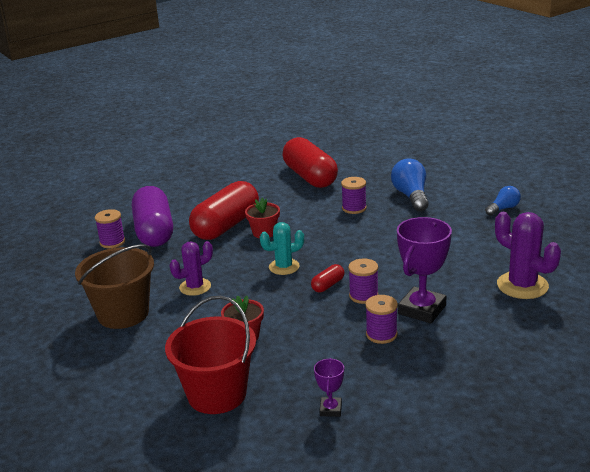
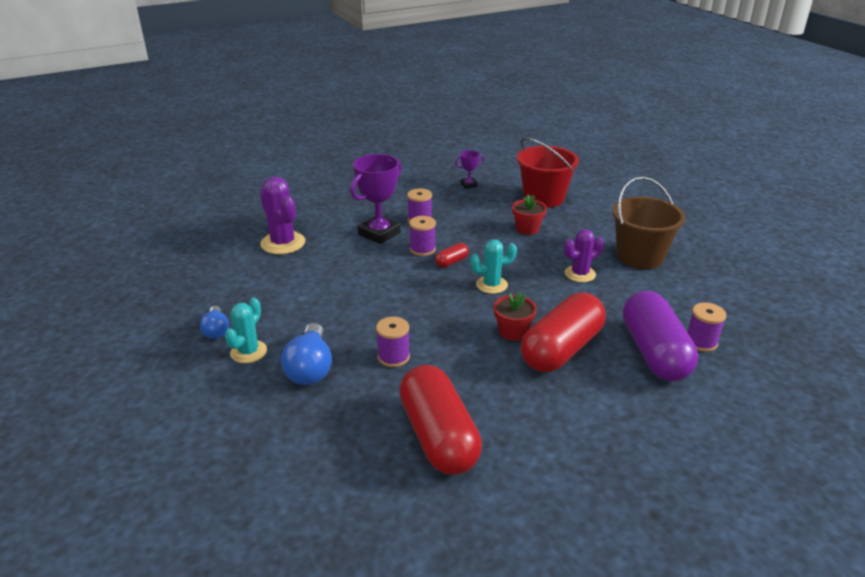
camera: 175 degrees left, 5 degrees up
(330, 409) = (469, 185): purple trophy -> purple trophy turned 60 degrees clockwise
(464, 199) = (248, 352): none -> turquoise cactus
(503, 208) = (216, 330): blue light bulb -> blue light bulb turned 75 degrees counterclockwise

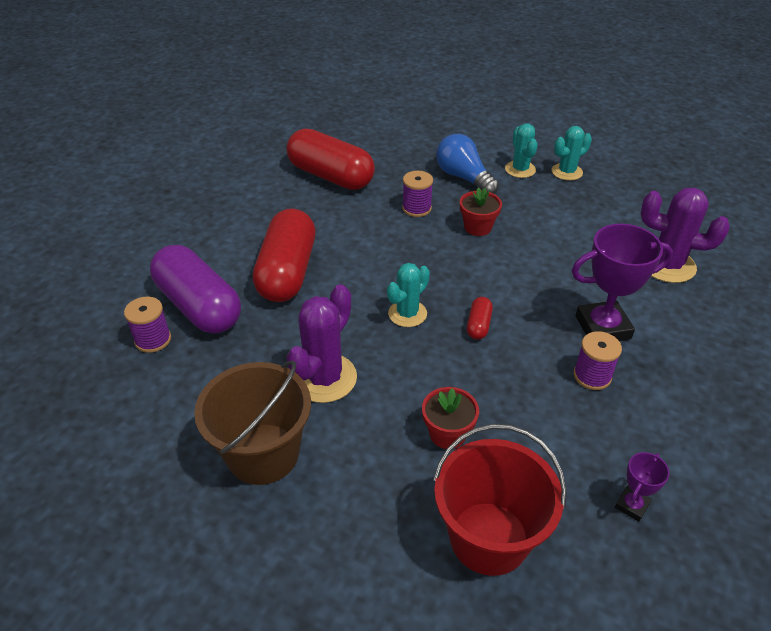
camera: 145 degrees right, 10 degrees up
(216, 330) = (567, 172): blue light bulb -> turquoise cactus
(379, 233) = (602, 327): purple trophy -> purple trophy turned 75 degrees clockwise
(422, 249) = (528, 328): purple spool -> none
(512, 332) = (342, 270): red flower pot -> red flower pot (478, 227)
(580, 274) = (324, 378): purple cactus -> purple cactus, size x1.53

